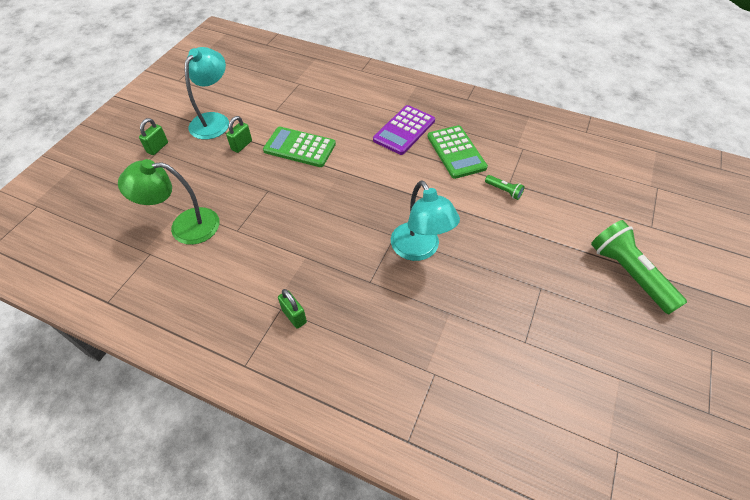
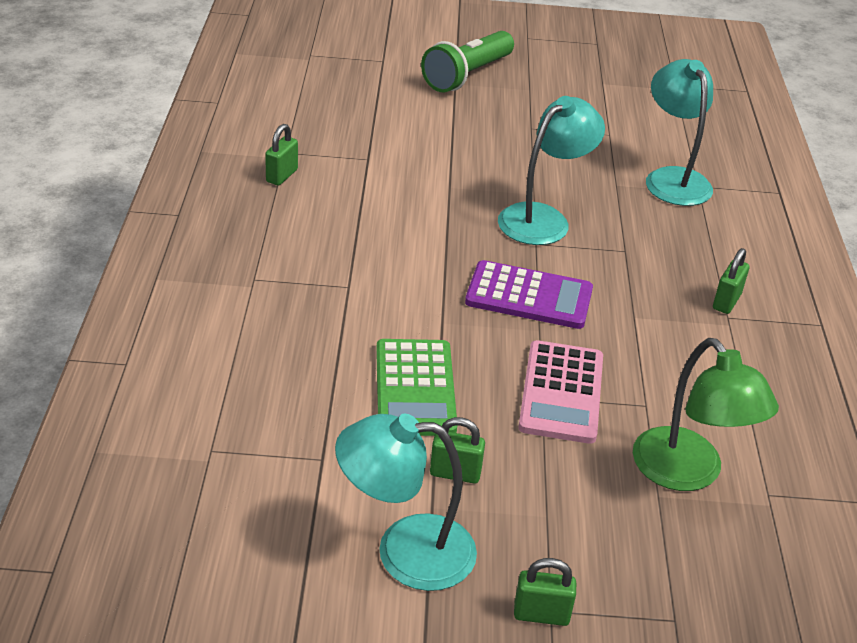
camera: 115 degrees left, 15 degrees down
(266, 199) = (561, 392): none -> pink calculator
(404, 130) = (301, 271): purple calculator -> purple calculator (529, 296)
(448, 358) = (673, 179): none -> turquoise lamp
(456, 152) = (328, 210): green calculator -> none
(496, 141) = (282, 176): none -> green padlock
(504, 191) = (388, 162): green flashlight -> none

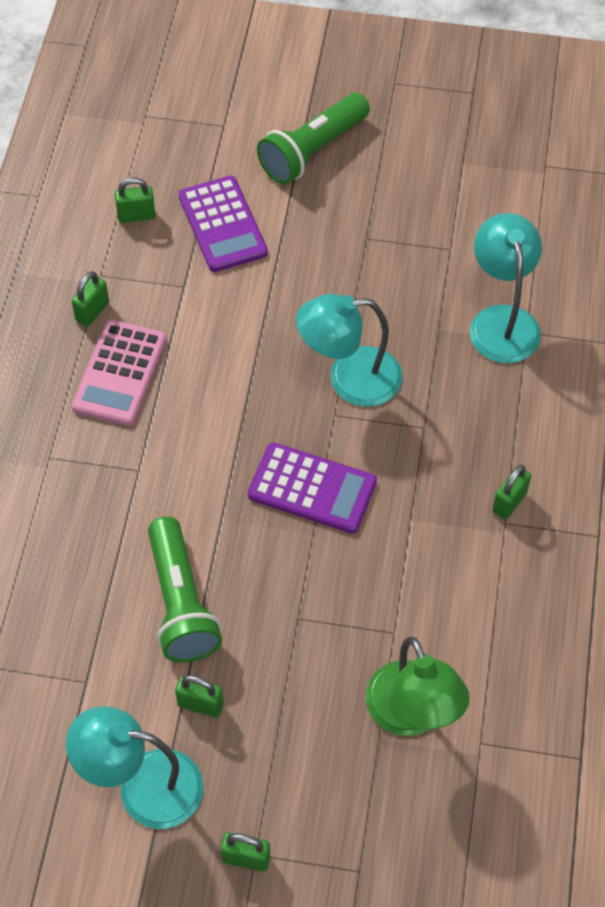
camera: 10 degrees right, 20 degrees up
(313, 114) = (136, 215): none -> green padlock
(396, 120) = (222, 225): none -> purple calculator
(415, 388) = (181, 603): green calculator -> green flashlight
(543, 218) = (349, 379): turquoise lamp -> turquoise lamp turned 150 degrees counterclockwise
(561, 392) = (317, 614): pink calculator -> pink calculator (120, 373)

